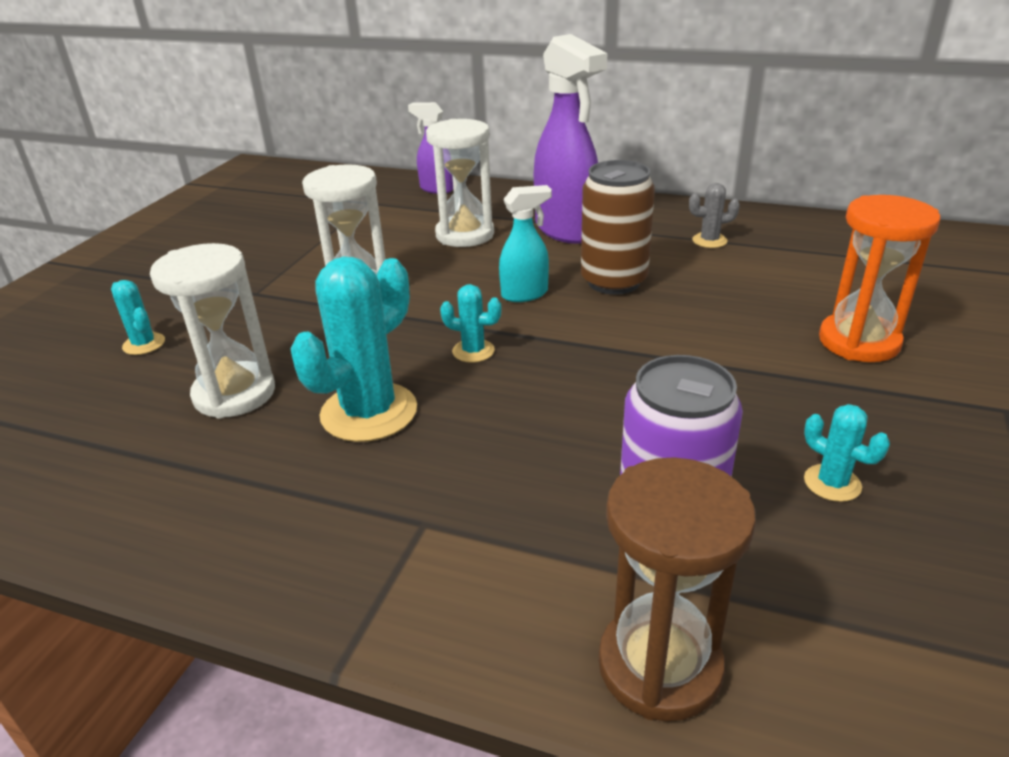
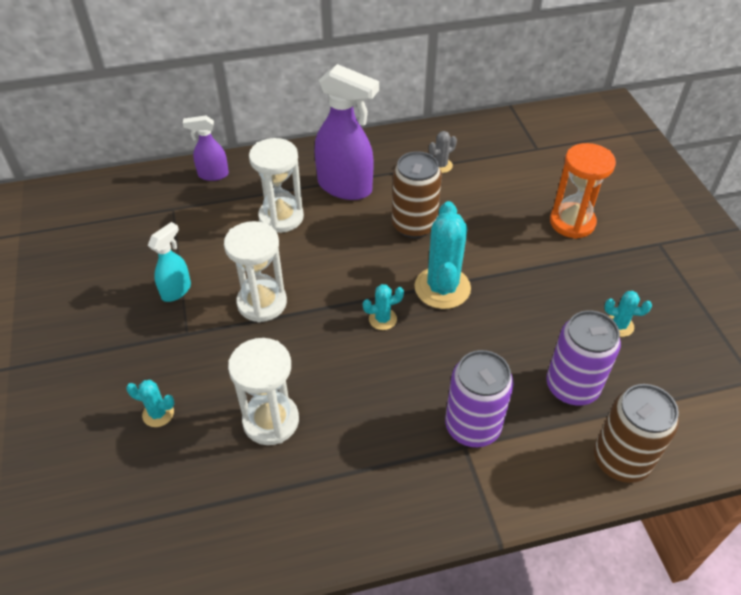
camera: 35 degrees left, 15 degrees up
(369, 412) = (367, 393): turquoise cactus -> turquoise cactus (442, 288)
(461, 505) = (472, 426): none -> purple can
(525, 294) = (371, 258): turquoise spray bottle -> turquoise spray bottle (176, 290)
(660, 666) = (621, 460): brown hourglass -> brown can

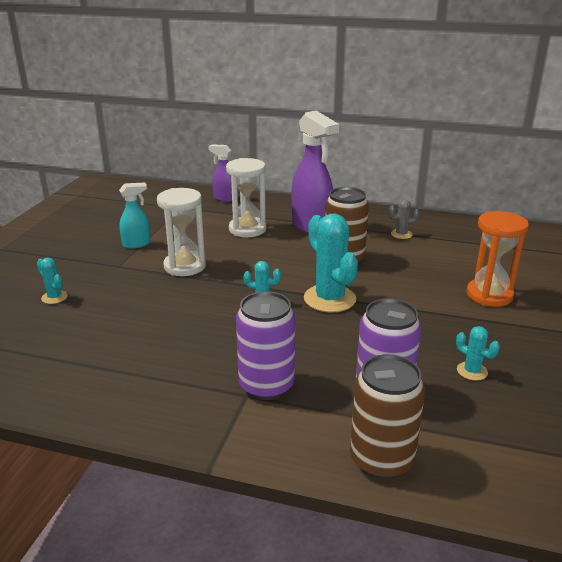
camera: 30 degrees right, 20 degrees down
(271, 421) = (120, 326): white hourglass -> none
(442, 288) = (329, 299): turquoise cactus -> turquoise cactus turned 60 degrees counterclockwise

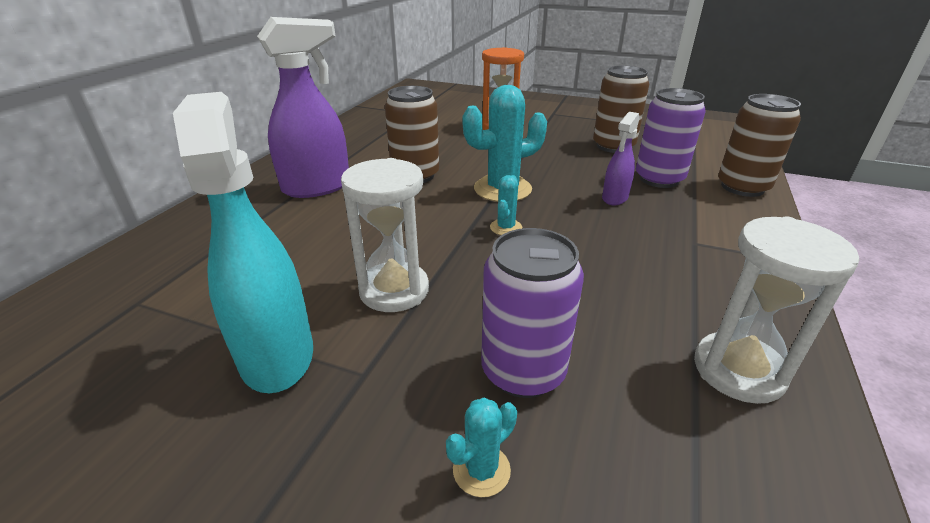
camera: 85 degrees left, 5 degrees up
(137, 244) = (277, 354): turquoise spray bottle -> turquoise spray bottle, size x1.88
(224, 198) = (148, 252): purple spray bottle -> purple spray bottle (614, 198)
(247, 229) = (293, 233): white hourglass -> white hourglass (738, 370)
(266, 385) = (673, 231): purple can -> purple can (523, 371)
(401, 234) = (369, 144): grey cactus -> none
(472, 371) = (613, 146): turquoise cactus -> brown can

